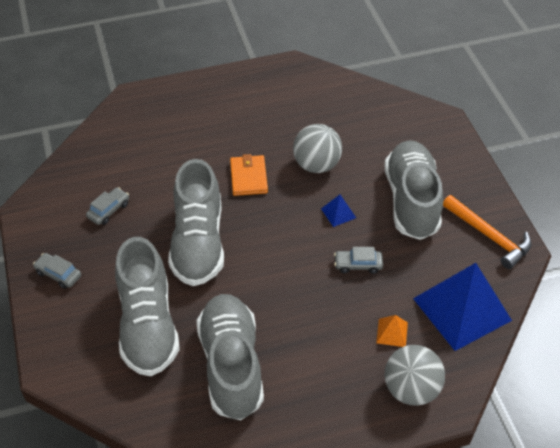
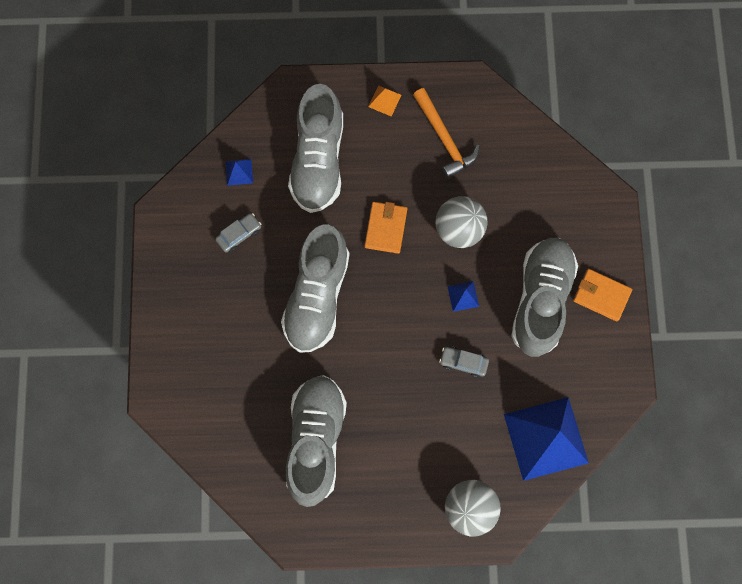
camera: 15 degrees right, 25 degrees up
(58, 274) = (179, 299): grey car -> none
(98, 164) = (239, 172): none -> blue pyramid
(148, 325) = (250, 378): grey shoe -> grey shoe (318, 160)
(392, 332) = (471, 446): orange pyramid -> orange pyramid (384, 100)
(464, 186) = (601, 295): none -> orange wallet
(489, 236) = (603, 363): orange hammer -> orange hammer (444, 139)

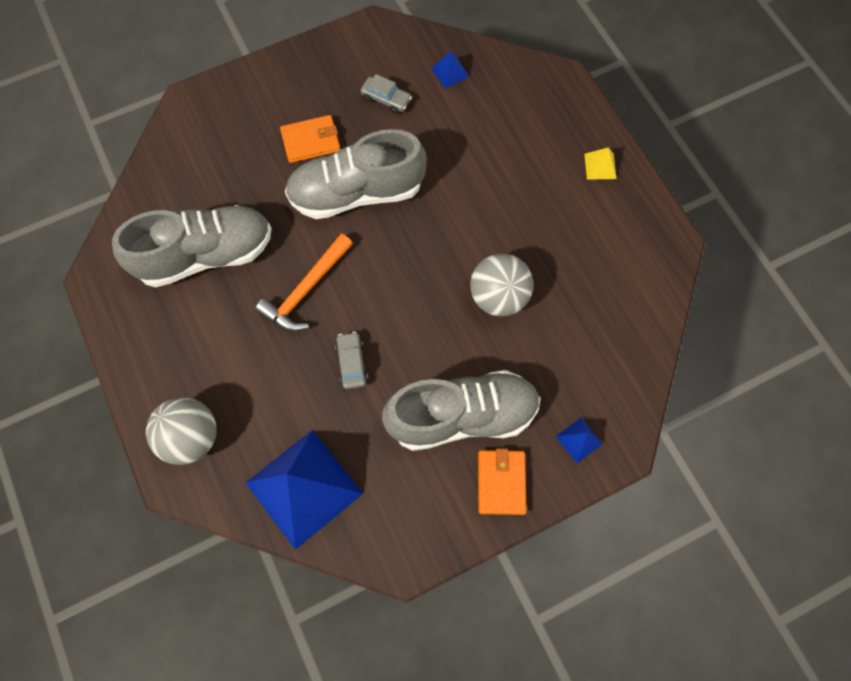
camera: 65 degrees right, 5 degrees down
(318, 160) = (500, 134): grey shoe -> none
(384, 100) = (600, 166): orange pyramid -> yellow pyramid
(386, 228) = (462, 225): orange wallet -> orange wallet (311, 141)
(444, 139) = (592, 240): orange hammer -> orange hammer (305, 290)
(463, 296) = (426, 332): blue pyramid -> blue pyramid (579, 440)

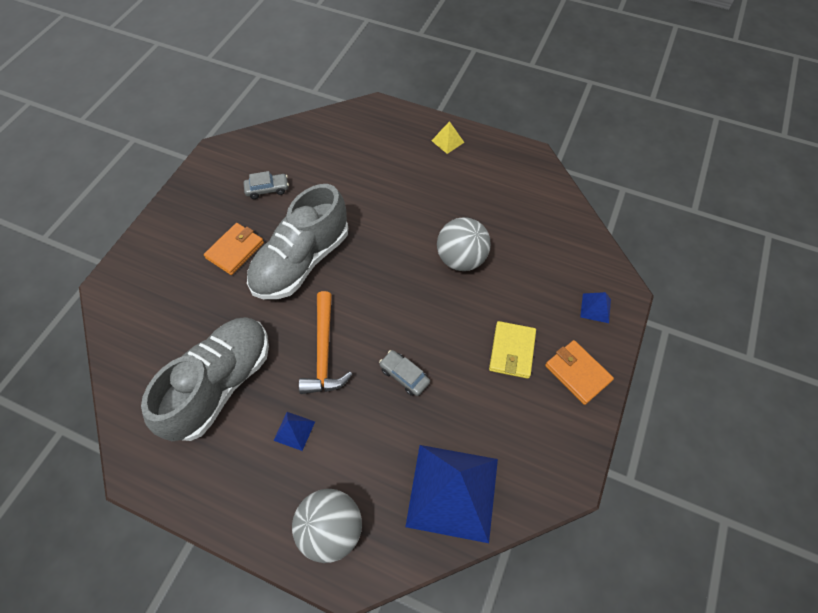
camera: 40 degrees left, 10 degrees down
(450, 72) = (297, 147): blue pyramid -> blue pyramid (294, 431)
(462, 416) = (512, 351): grey shoe -> yellow wallet

